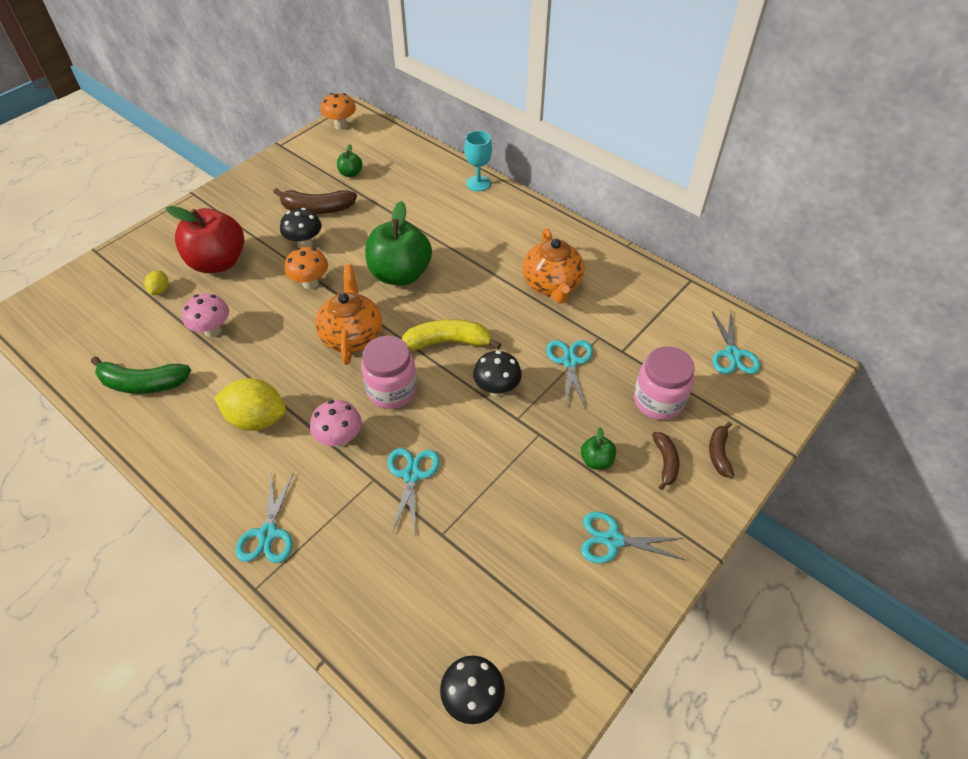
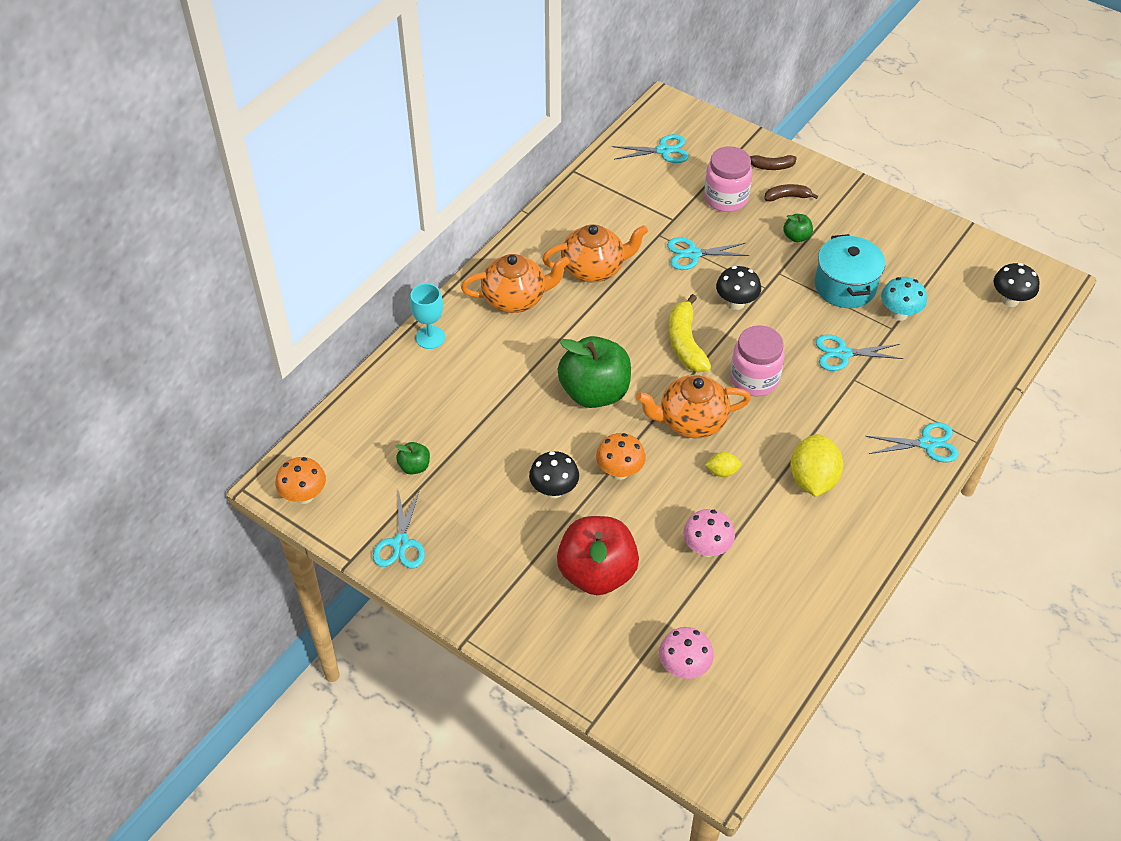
camera: 95 degrees left, 0 degrees up
(143, 383) = (792, 593): green banana -> none
(160, 290) = (652, 621): yellow lemon -> yellow lemon (722, 471)
(317, 209) = (488, 490): brown banana -> none
(340, 439) = (819, 410): pink mushroom -> pink mushroom (684, 667)
(463, 547) = (899, 314): none -> turquoise mushroom
(513, 497) = (845, 286): none -> turquoise pot
(517, 232) = (515, 298): none -> orange teapot
(613, 540) = (866, 228): turquoise scissors -> turquoise scissors (401, 543)

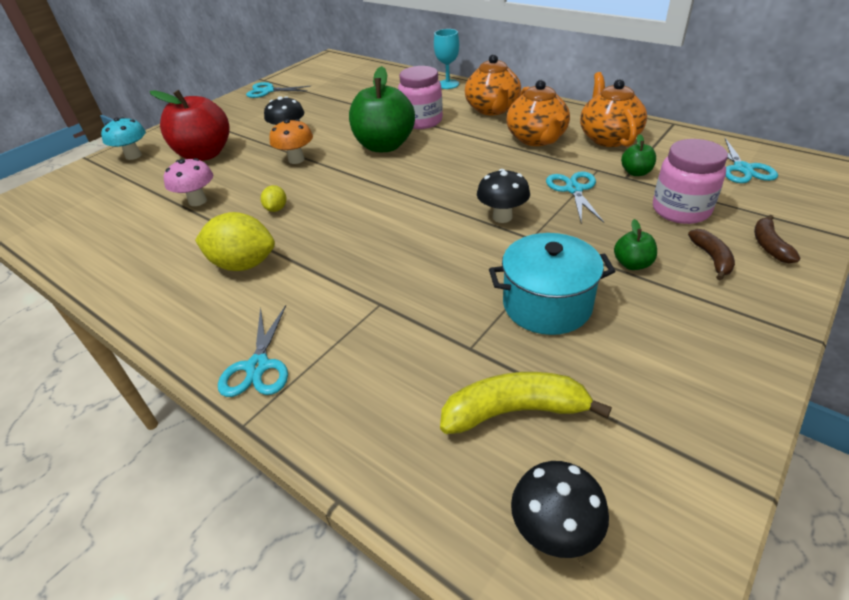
camera: 95 degrees right, 10 degrees down
(304, 496) = (317, 64): orange mushroom -> none
(414, 466) = (329, 89): green apple -> green apple (636, 172)
(684, 667) = (96, 192): pink mushroom -> none
(685, 343) = (442, 187): yellow banana -> yellow banana (514, 411)
(691, 421) = (341, 192): orange teapot -> orange teapot (608, 138)
(754, 379) = (389, 228): pink jar -> pink jar (422, 121)
(843, 353) = (423, 296): turquoise scissors -> none
(899, 314) = (499, 358): turquoise mushroom -> turquoise mushroom (133, 156)

